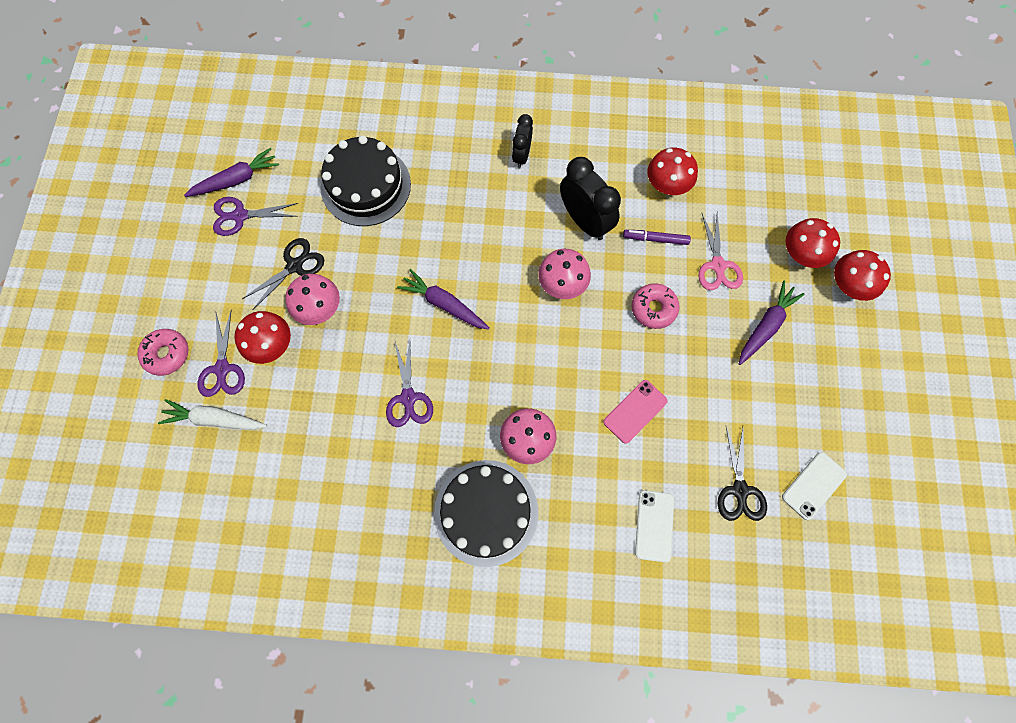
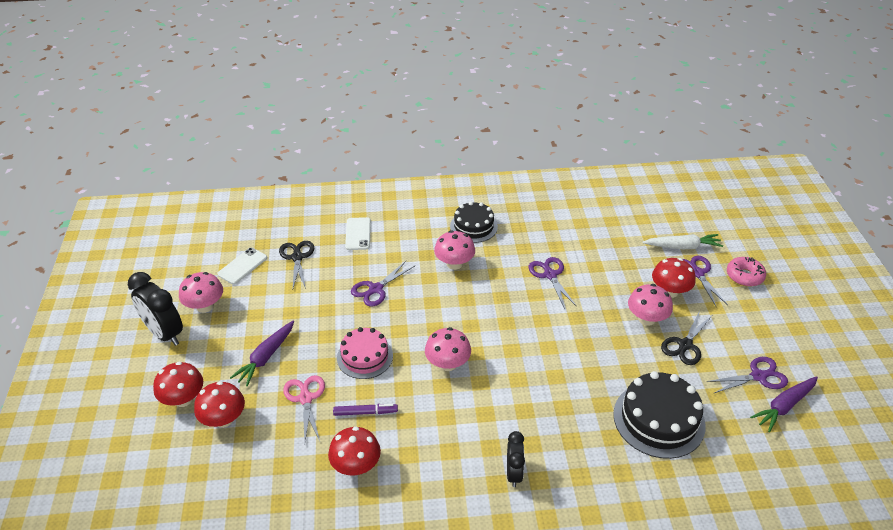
camera: 170 degrees right, 30 degrees down
(444, 304) = (545, 335): purple carrot -> none
(486, 512) = (473, 226): black cake -> black cake, size x0.67
(584, 221) = (436, 418): black clock -> black clock (164, 333)
(635, 411) = (376, 289): pink phone -> purple scissors
(653, 308) = (365, 356): pink donut -> pink cake
(851, 418) = (205, 306): none -> pink mushroom

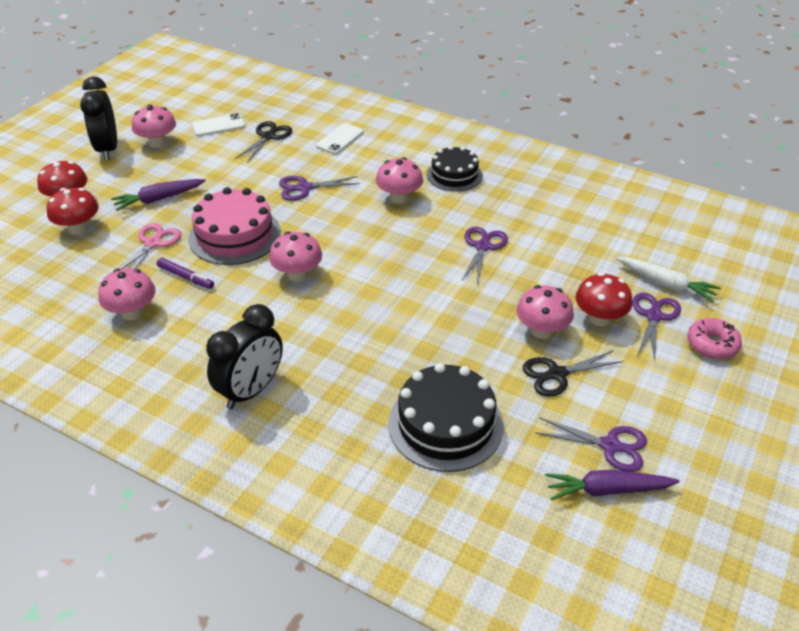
camera: 35 degrees right, 0 degrees up
(356, 465) = (132, 312): red mushroom -> pink mushroom
(365, 356) = (234, 235): pink cake -> pink cake, size x1.50
(514, 473) = (251, 390): black clock -> black clock, size x1.66

